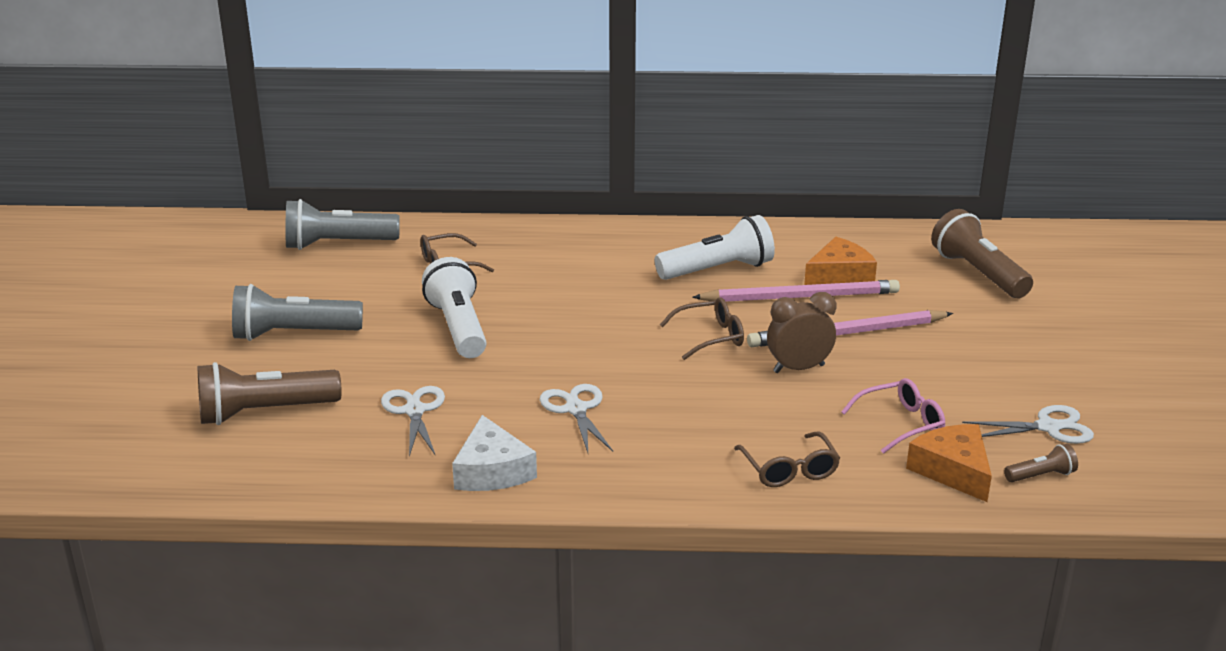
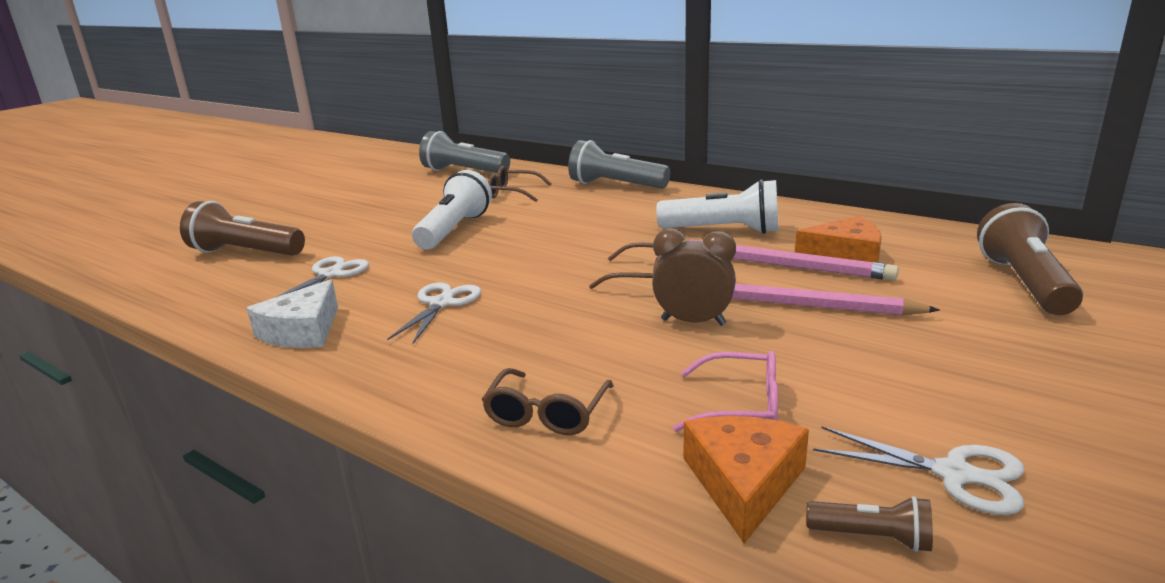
camera: 35 degrees right, 5 degrees down
(293, 334) = (347, 213): grey flashlight -> grey flashlight (615, 185)

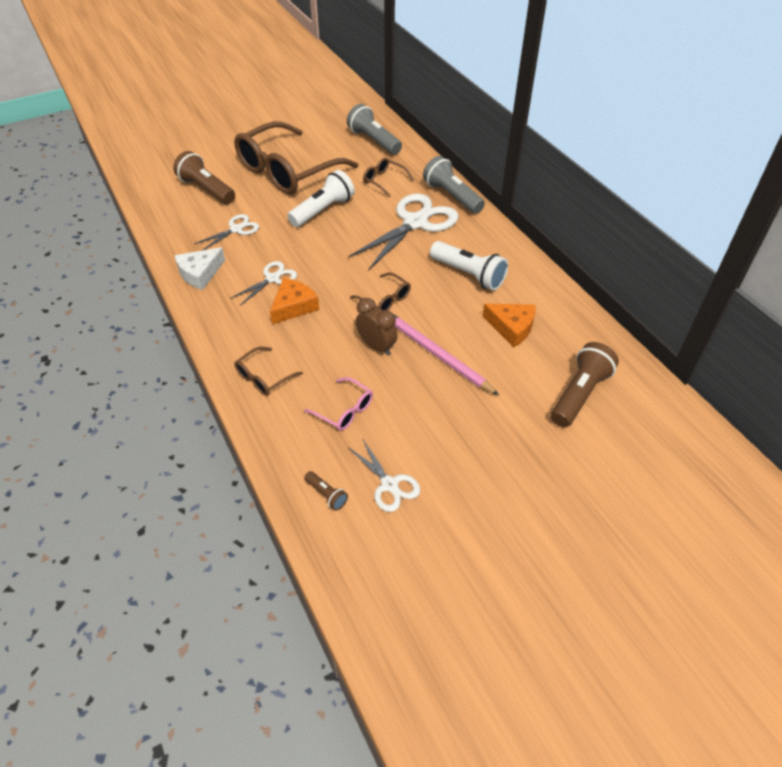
camera: 25 degrees right, 25 degrees up
(365, 213) = (287, 171): none -> brown glasses
(596, 211) = (415, 223): none -> white scissors
(743, 483) = (306, 449): orange cheese -> orange cheese (293, 306)
(778, 264) = (466, 319): pink pencil -> none

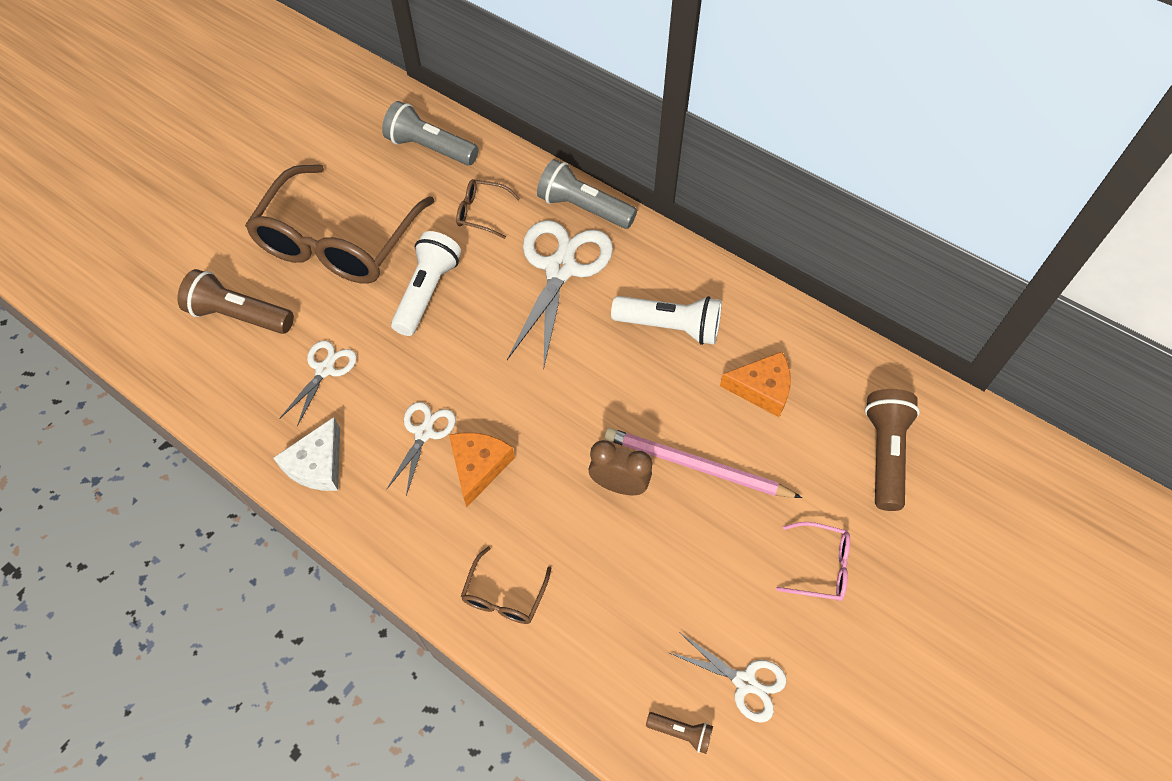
camera: 25 degrees left, 10 degrees up
(344, 410) = (633, 599): pink glasses -> pink glasses (820, 566)
(385, 299) = (589, 407): brown glasses -> none

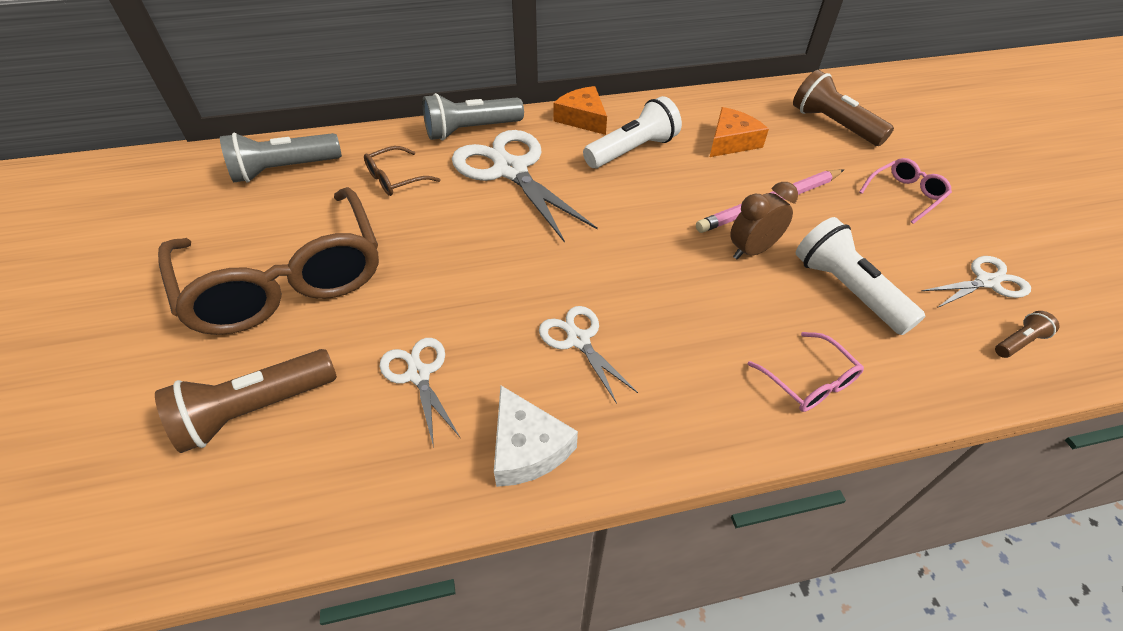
camera: 50 degrees left, 10 degrees down
(427, 292) = (429, 253): white flashlight -> white flashlight (846, 290)
(478, 467) = (653, 323): orange cheese -> orange cheese (582, 118)
(504, 595) = (809, 381): brown glasses -> pink glasses

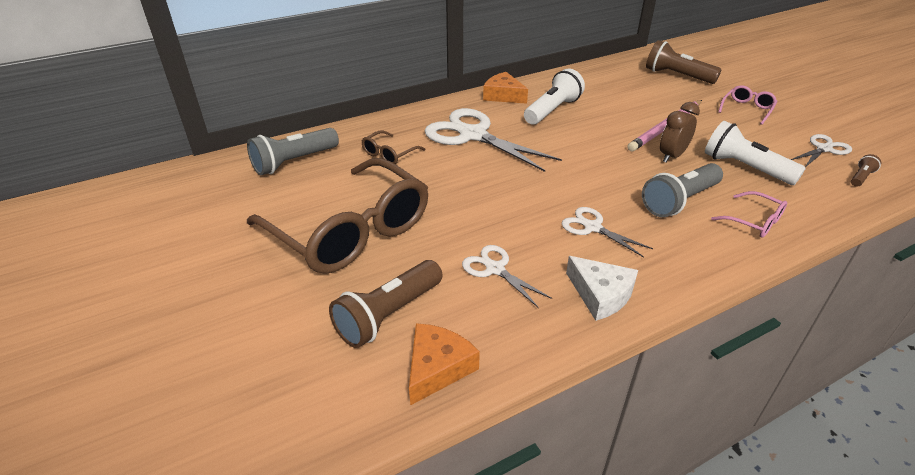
camera: 15 degrees left, 10 degrees down
(471, 130) = (425, 115): grey flashlight -> grey flashlight (679, 201)
(731, 142) = (617, 95): orange cheese -> orange cheese (437, 368)

